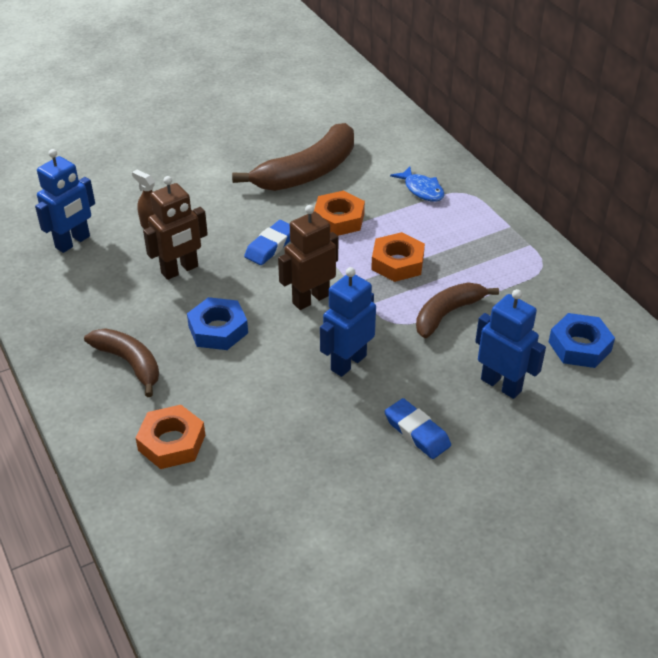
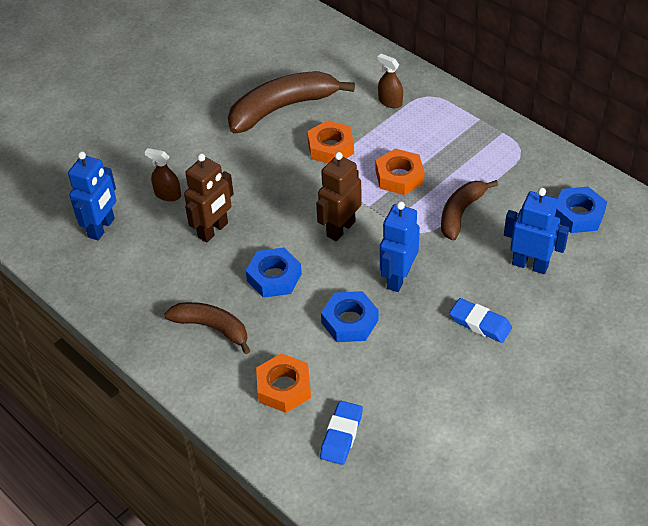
camera: 15 degrees left, 5 degrees up
(271, 246) = (283, 188): blue eraser -> blue eraser (341, 435)
(275, 393) = (350, 321): none -> blue nut
(308, 172) = (282, 108): brown banana -> brown banana turned 150 degrees counterclockwise
(422, 190) = (390, 102): blue fish -> brown spray bottle

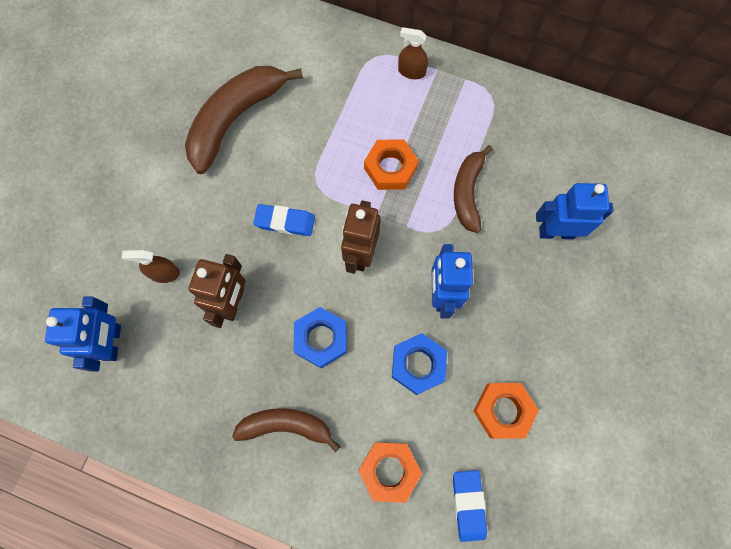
camera: 25 degrees left, 25 degrees up
(330, 147) = (307, 154): orange nut -> orange nut (503, 410)
(390, 102) = (341, 76): brown spray bottle -> brown spray bottle (411, 72)
(480, 323) = (540, 319): blue eraser -> blue eraser (285, 222)
(578, 215) = (575, 156): blue nut -> none

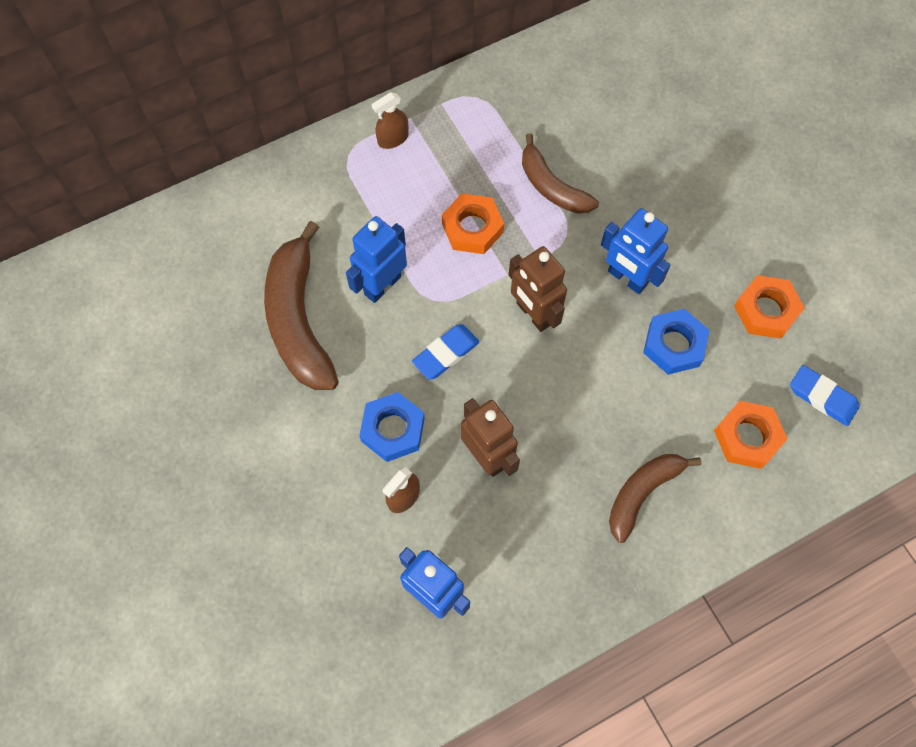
camera: 50 degrees left, 5 degrees down
(321, 339) = (585, 406): blue nut -> blue nut (392, 430)
(556, 232) = (647, 150): blue robot -> blue robot (382, 285)

